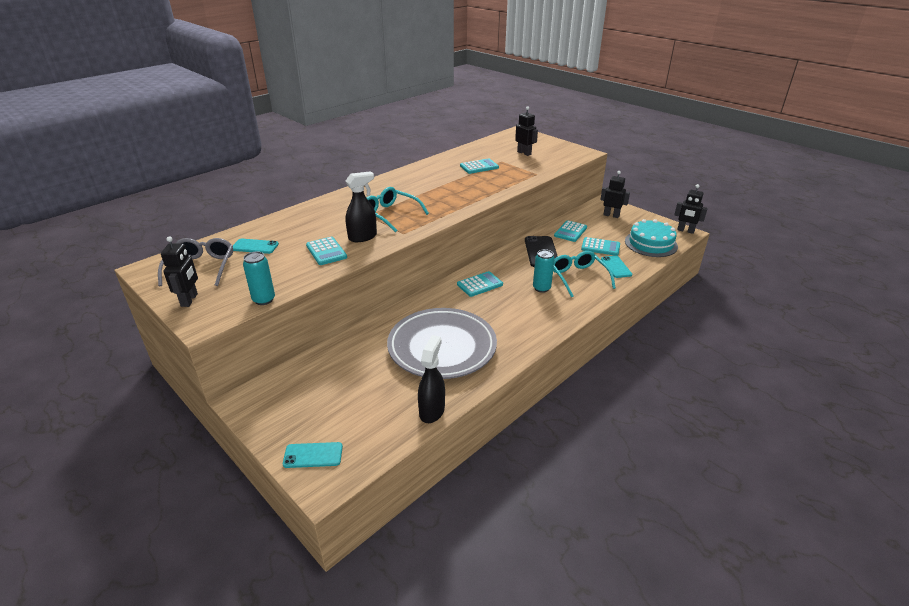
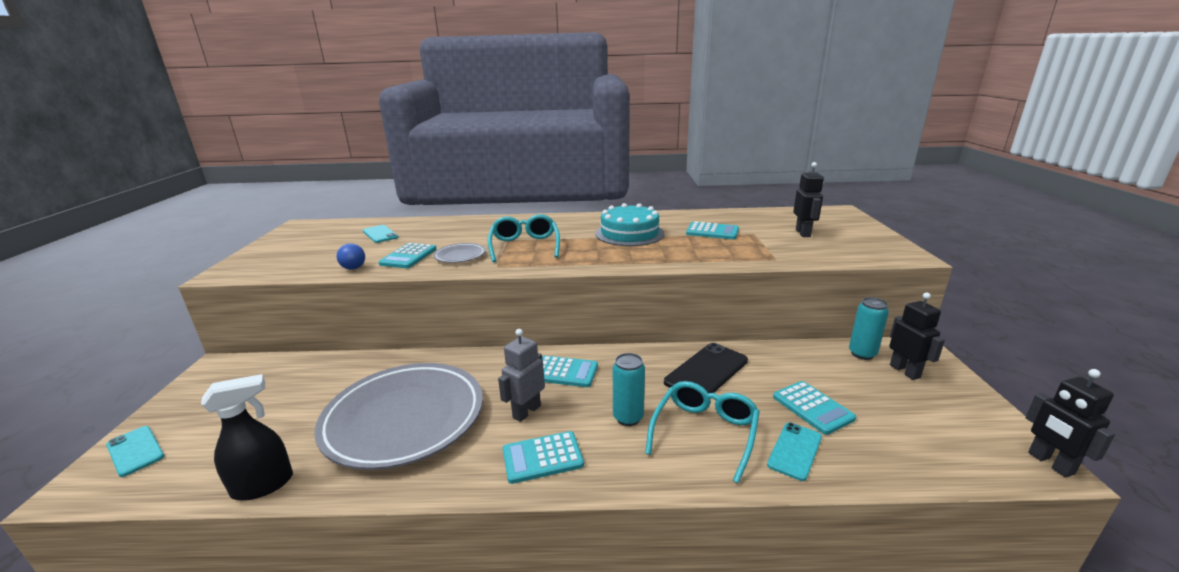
camera: 45 degrees right, 10 degrees down
(189, 300) = (261, 254): black robot -> none
(201, 267) = (321, 236): grey glasses -> none
(264, 300) = (287, 274): turquoise can -> turquoise can (862, 354)
(306, 274) = (354, 268): none -> blue ball
(363, 237) = (460, 256): black spray bottle -> grey plate
(494, 310) = (526, 411): none -> grey robot
(570, 232) = (794, 365): turquoise calculator -> turquoise calculator (542, 458)
(651, 243) = (926, 448): turquoise cake -> turquoise cake (629, 233)

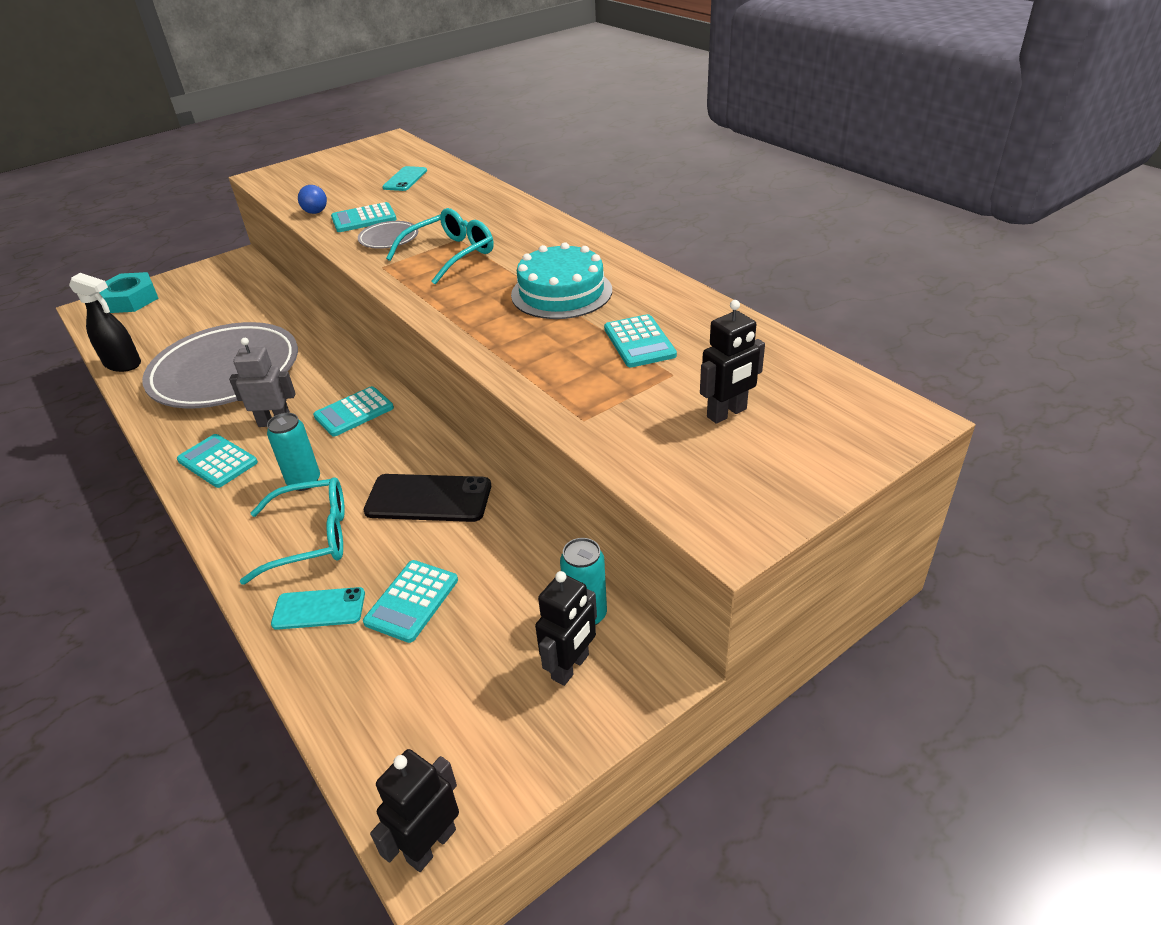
camera: 55 degrees right, 15 degrees up
(135, 450) = (130, 299): turquoise phone -> turquoise nut
(565, 372) = (354, 412): turquoise calculator -> turquoise calculator turned 75 degrees clockwise

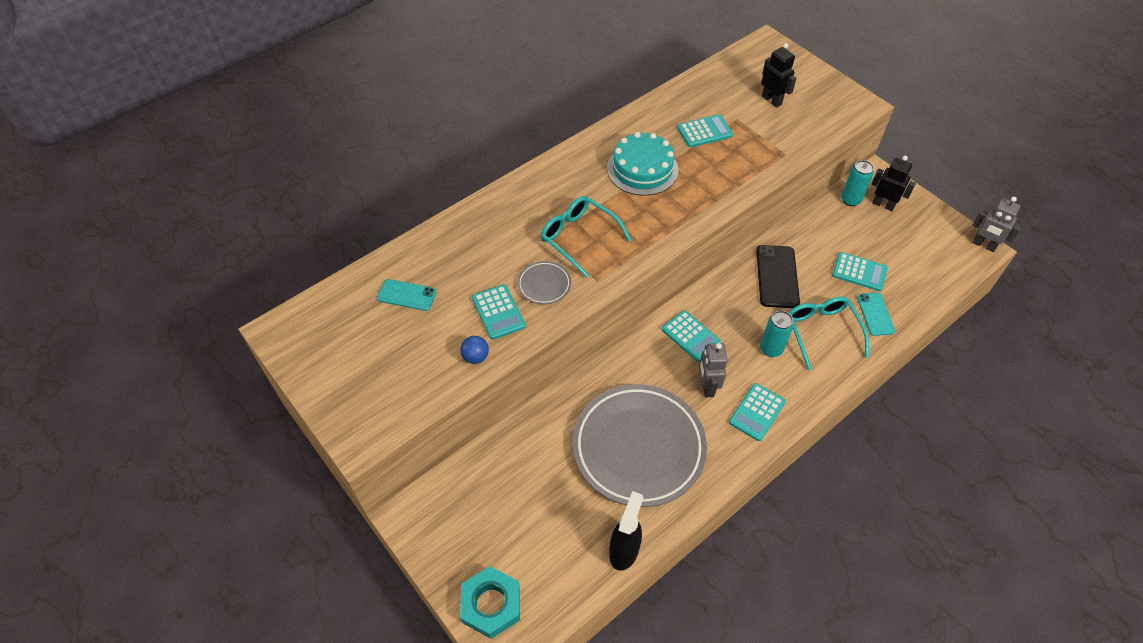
camera: 95 degrees left, 15 degrees up
(431, 845) = (983, 245): black robot -> grey robot

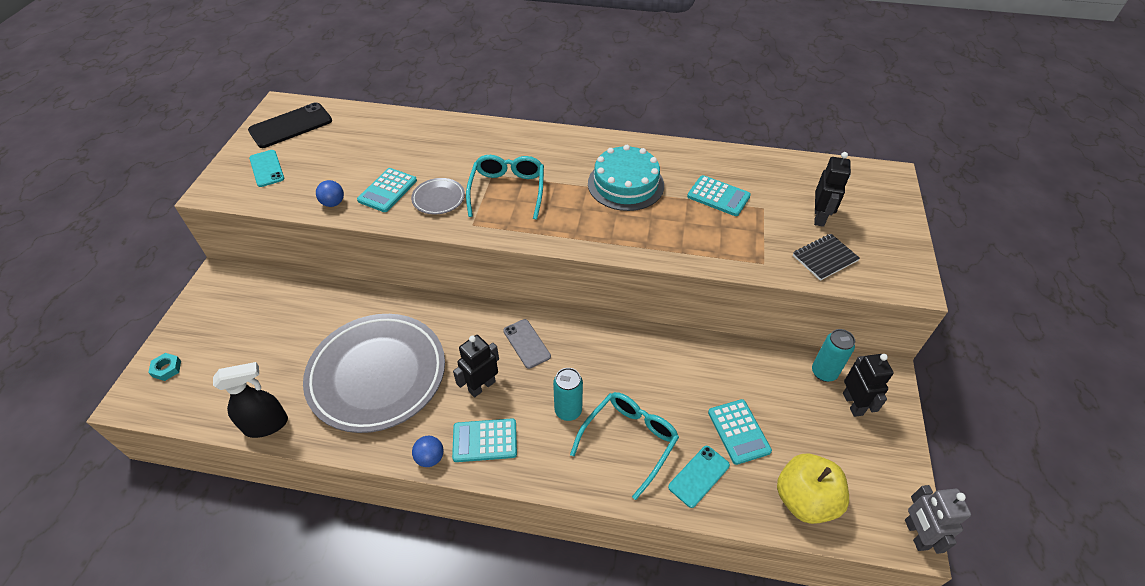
camera: 50 degrees right, 5 degrees down
(406, 295) = (362, 140): turquoise phone -> turquoise phone (266, 168)
(491, 604) = (167, 369): turquoise nut -> turquoise nut, size x0.47
(690, 336) = (526, 343): turquoise calculator -> grey phone
(707, 386) = (481, 386): grey robot -> black robot
(745, 454) = (430, 458): none -> blue ball
(777, 276) = (659, 367): black phone -> black phone (291, 126)
(808, 124) = (824, 258): none -> black notebook
(928, 276) = (804, 500): none -> yellow apple

